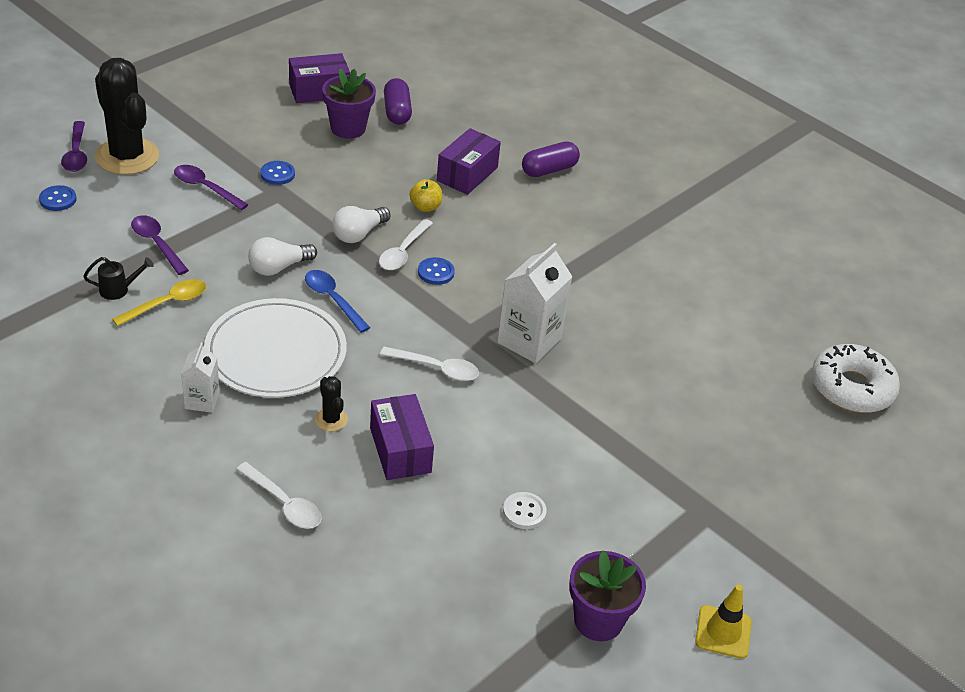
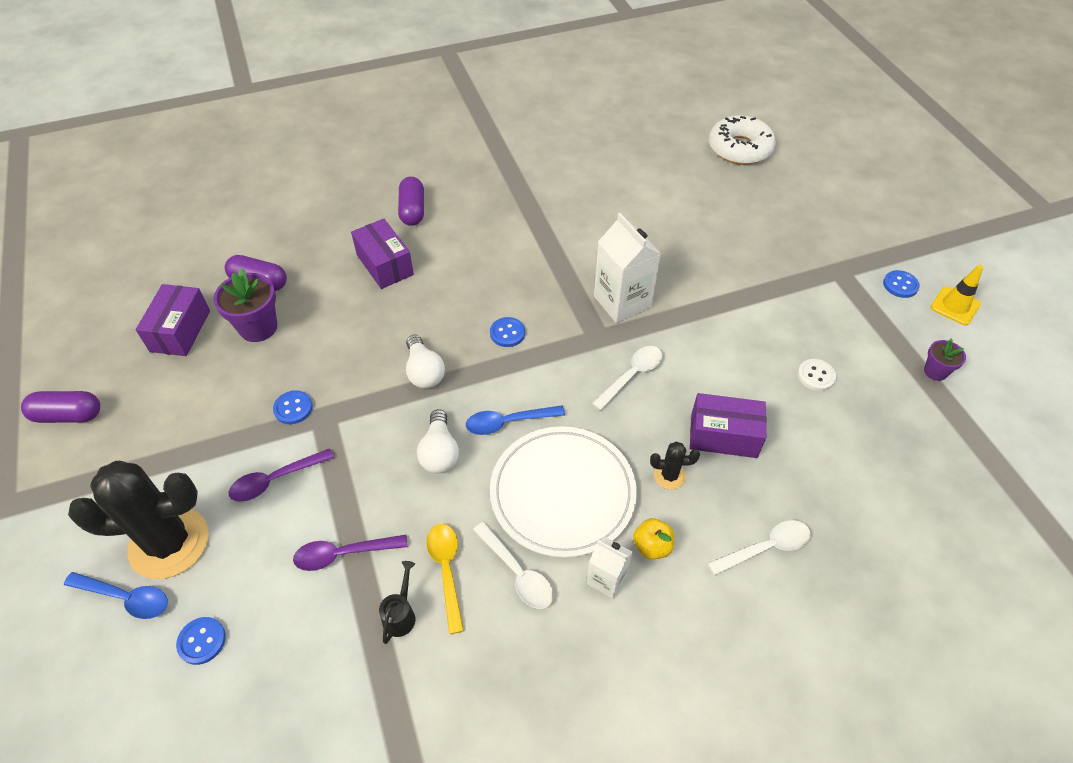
camera: 60 degrees left, 10 degrees up
(76, 154) = (126, 598): purple spoon -> blue spoon
(209, 70) = (68, 415): none -> purple capsule
(403, 252) = (467, 347): white spoon -> white spoon (517, 573)
(425, 207) = (413, 309): yellow apple -> yellow apple (652, 546)
(598, 620) = (935, 371): purple flower pot -> purple flower pot, size x0.58
(721, 573) = (900, 285): none -> blue button

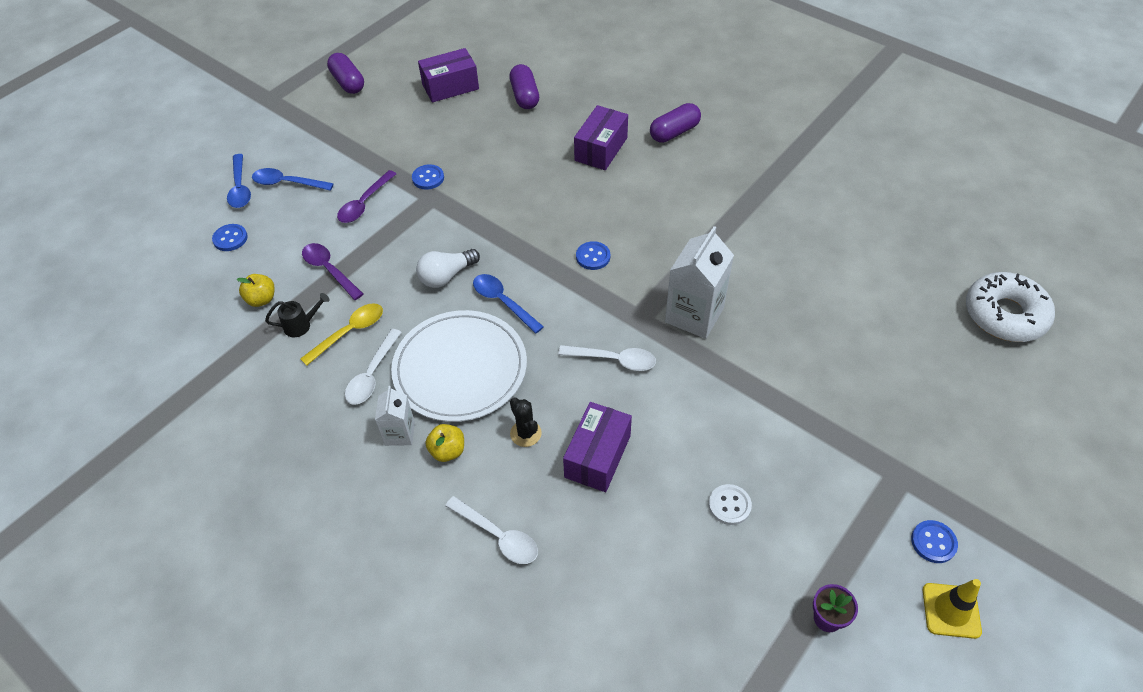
camera: 60 degrees right, 0 degrees up
(169, 543) = (287, 183): black cactus -> blue spoon
(258, 327) = (483, 120): purple flower pot -> none
(275, 480) = (364, 203): purple spoon -> purple spoon turned 90 degrees counterclockwise
(329, 642) = (261, 299): none -> yellow apple
(424, 371) = (514, 228): white light bulb -> none
(723, 436) = (597, 456): purple box -> purple box turned 45 degrees clockwise

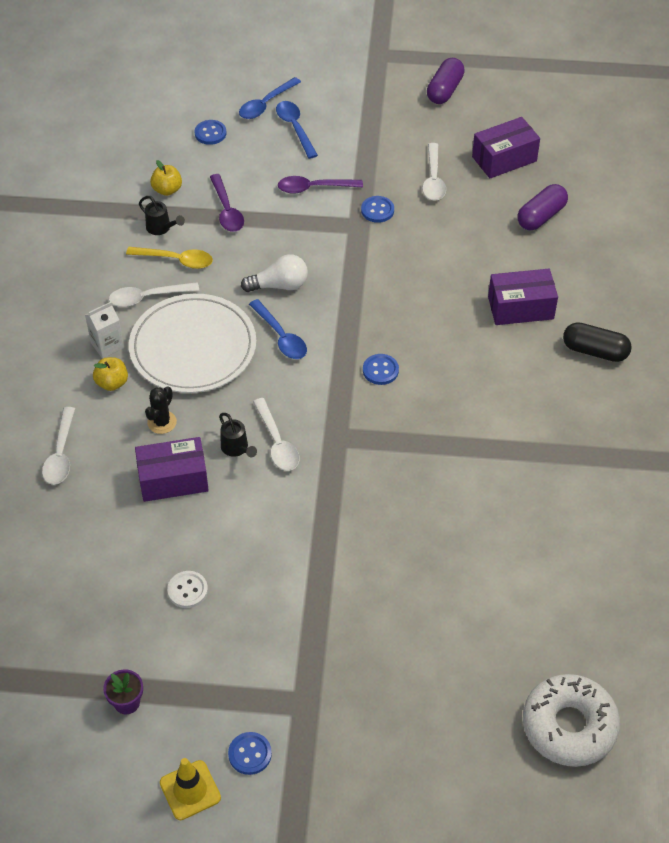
camera: 55 degrees right, 0 degrees up
(329, 270) = (227, 210): purple spoon -> purple spoon turned 150 degrees clockwise
(430, 132) = (433, 179): none -> white spoon
(446, 276) = (279, 285): white light bulb -> white light bulb turned 150 degrees clockwise
(450, 87) = (504, 159): purple box -> purple box turned 60 degrees counterclockwise
(503, 302) = (281, 337): blue spoon -> blue spoon turned 135 degrees clockwise
(599, 392) = (236, 448): none -> black watering can
(674, 132) = (595, 351): purple capsule -> black capsule
(694, 315) = (370, 475): white carton -> none

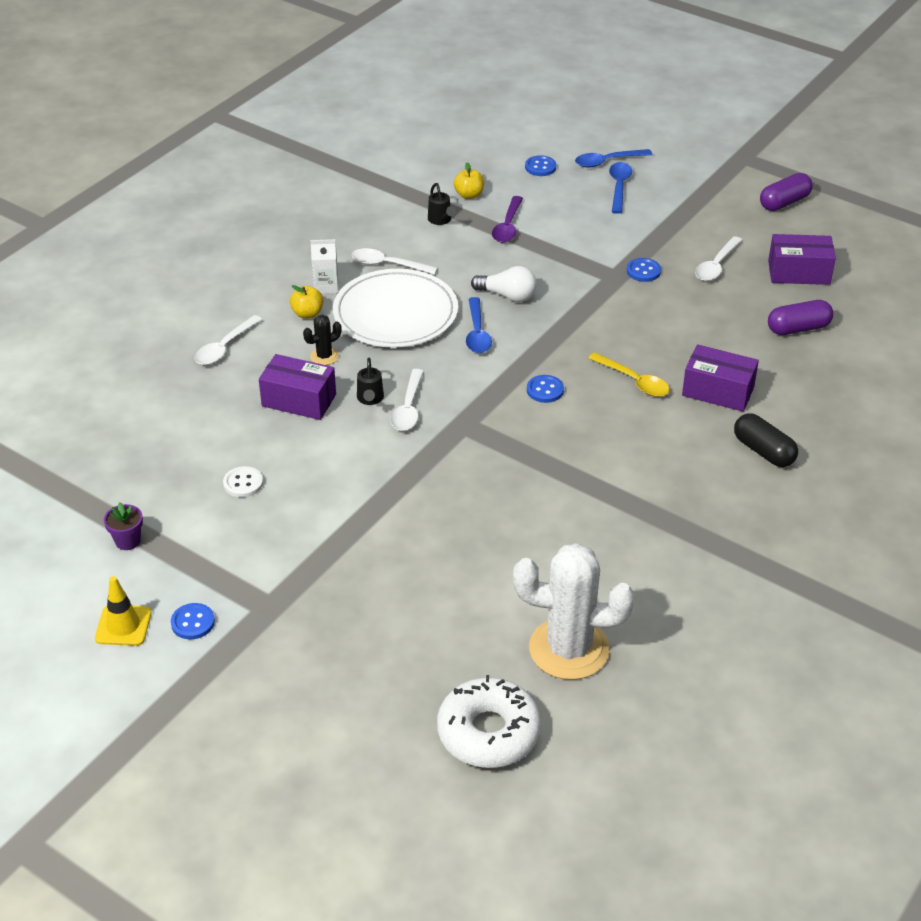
camera: 30 degrees right, 10 degrees down
(176, 260) = (434, 247): yellow spoon -> yellow spoon (634, 381)
(313, 188) = (599, 235): purple spoon -> none
(576, 615) = (569, 649): none -> white cactus

